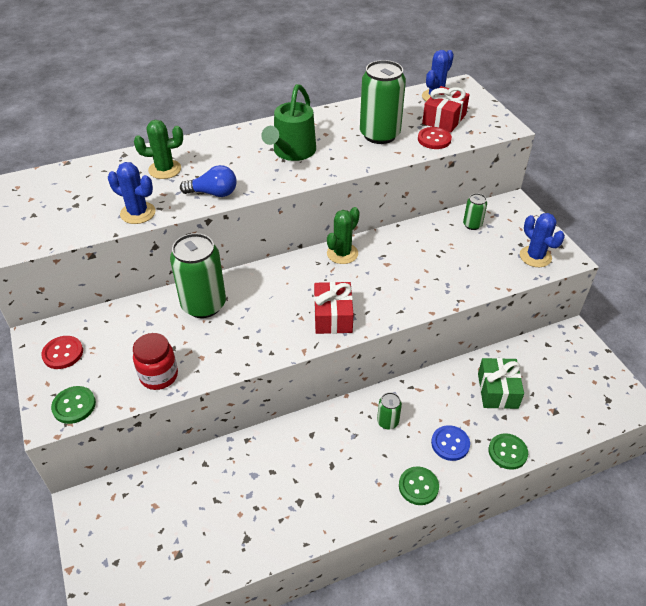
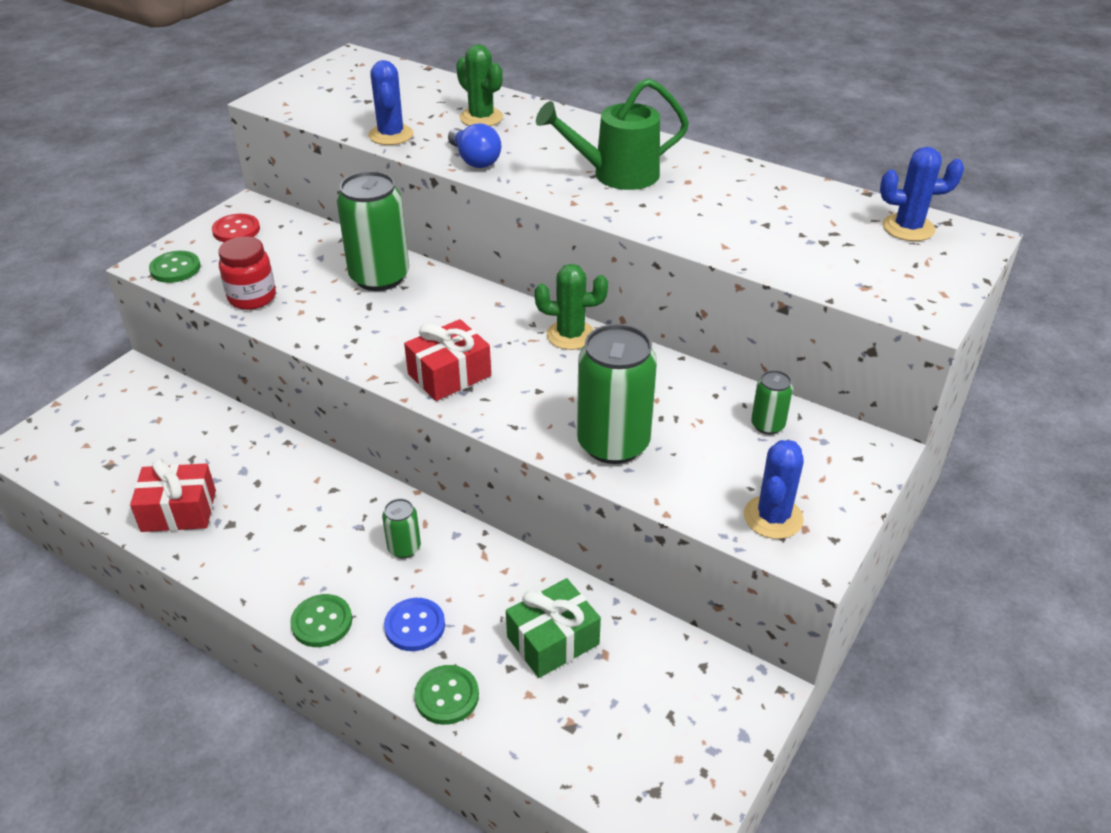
camera: 55 degrees right, 5 degrees down
(379, 135) = (743, 218): green can -> green can (613, 443)
(434, 139) = (797, 263): red button -> none
(444, 119) = (861, 254): red gift -> red gift (179, 511)

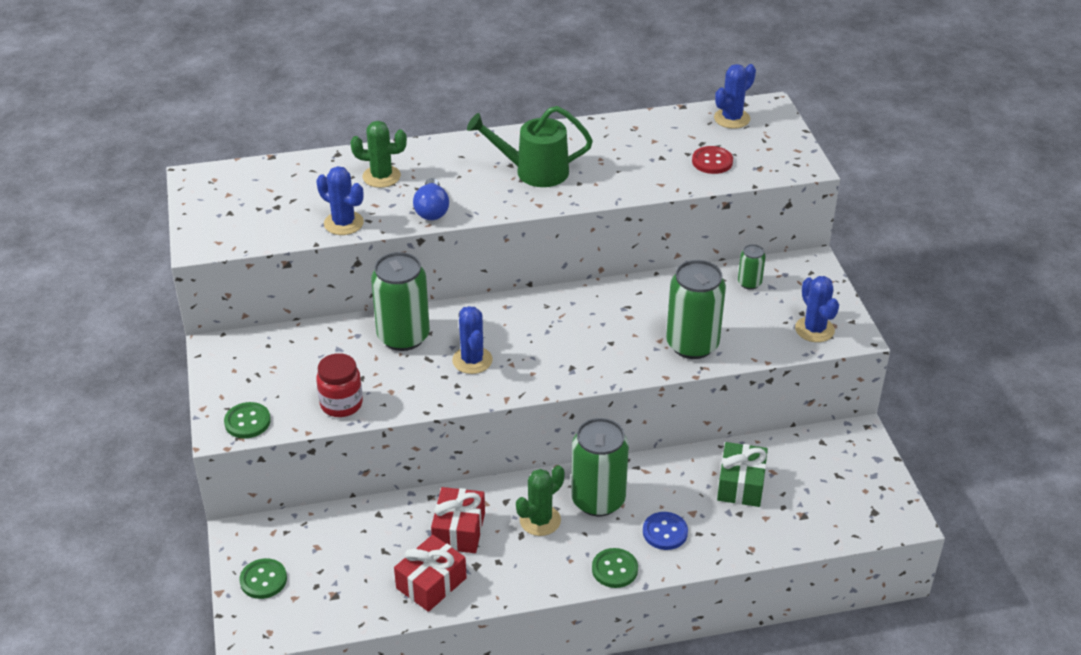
camera: 45 degrees left, 0 degrees up
(236, 230) = (241, 368): red button -> red button (712, 161)
(398, 328) = (472, 360): none -> blue cactus
(404, 548) = (598, 500): green can -> green can, size x2.08
(447, 696) = (730, 550): green button -> green button (263, 580)
(449, 375) = (548, 367): red gift -> red gift (459, 530)
(474, 160) = (432, 210): blue light bulb -> blue light bulb turned 75 degrees clockwise
(570, 335) = (578, 298): green cactus -> green cactus (540, 520)
(615, 175) = (533, 171): green watering can -> green watering can turned 60 degrees clockwise

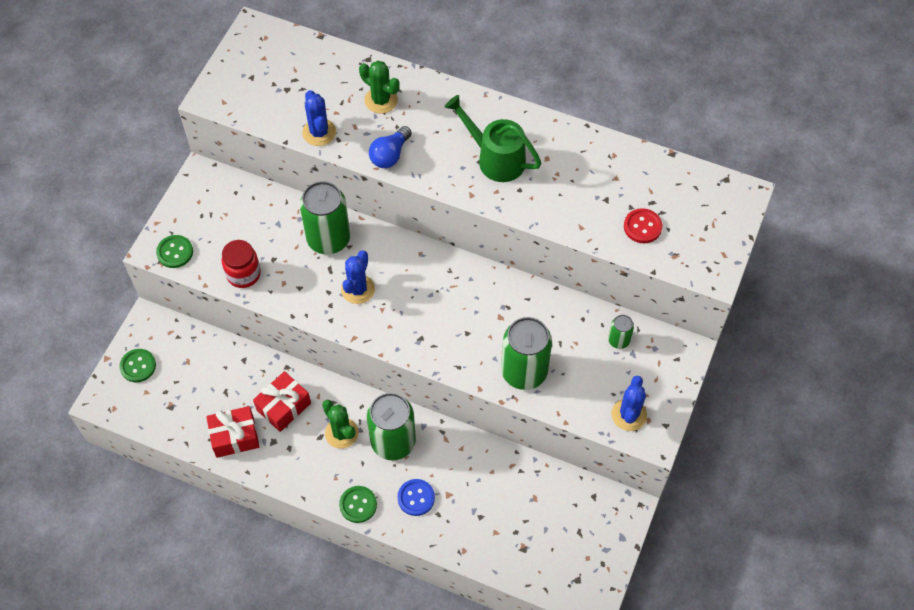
camera: 35 degrees right, 20 degrees up
(540, 520) = (341, 433): green cactus -> green cactus turned 60 degrees clockwise
(732, 118) = (700, 189): blue cactus -> none
(741, 484) = (502, 494): green gift -> none

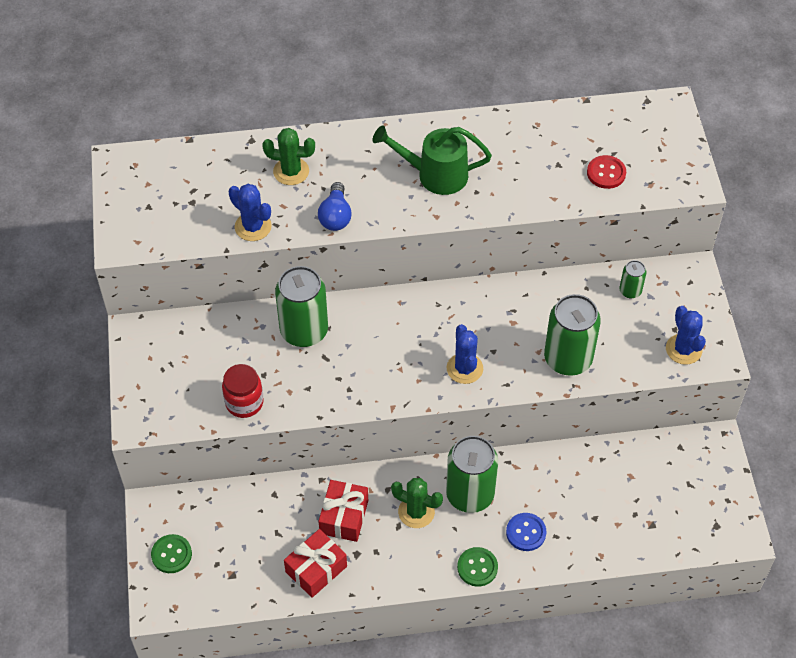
camera: 30 degrees left, 5 degrees down
(175, 252) = (160, 416): green button -> none
(358, 289) = (365, 362): blue cactus -> blue cactus (464, 368)

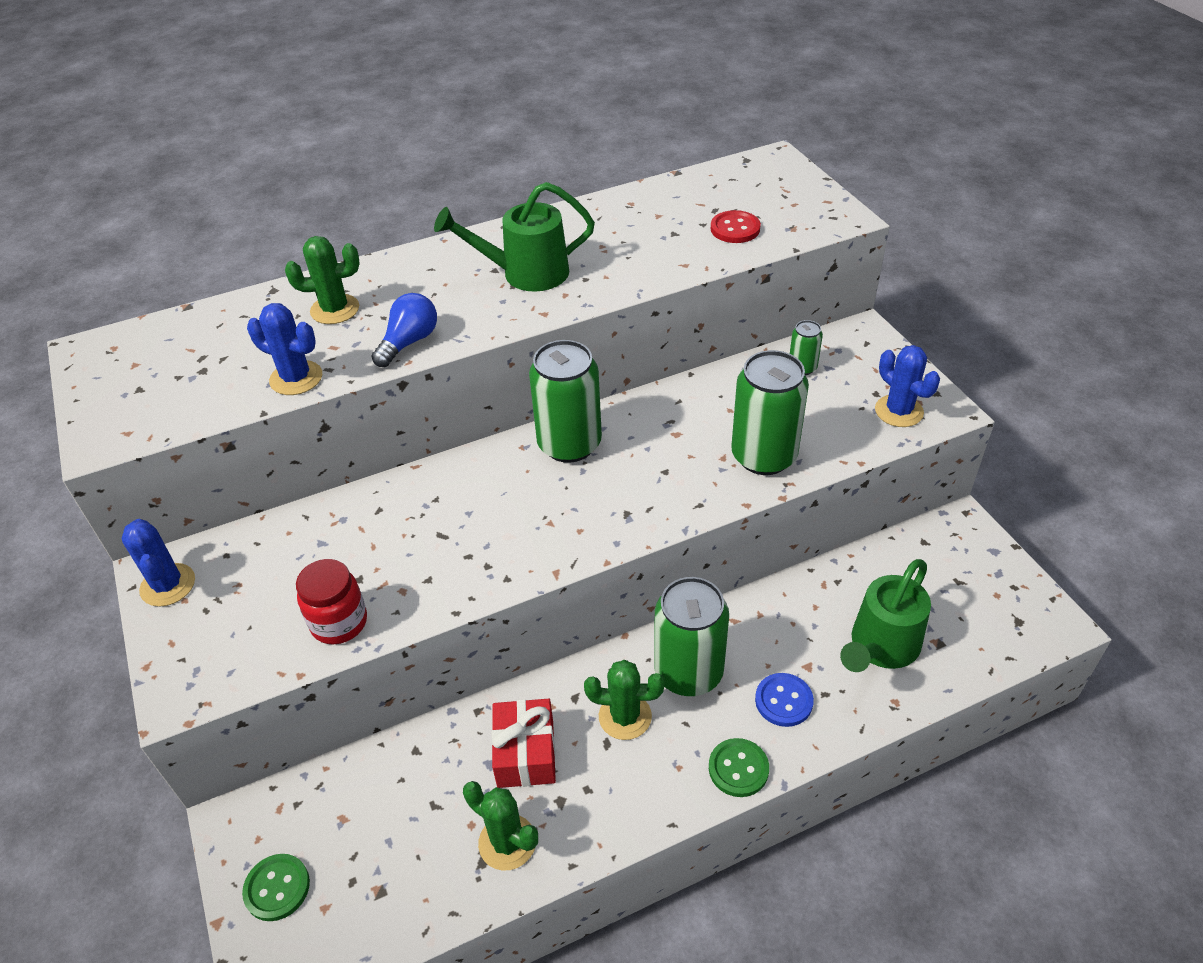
camera: 15 degrees left, 10 degrees down
(304, 331) = (403, 510): green can -> green can (569, 444)
(316, 569) = (507, 842): red gift -> green cactus
(335, 216) = (409, 342): blue light bulb -> blue light bulb turned 135 degrees counterclockwise
(464, 368) = (636, 500): blue cactus -> blue cactus (168, 585)
(609, 516) = (880, 648): none -> green watering can

